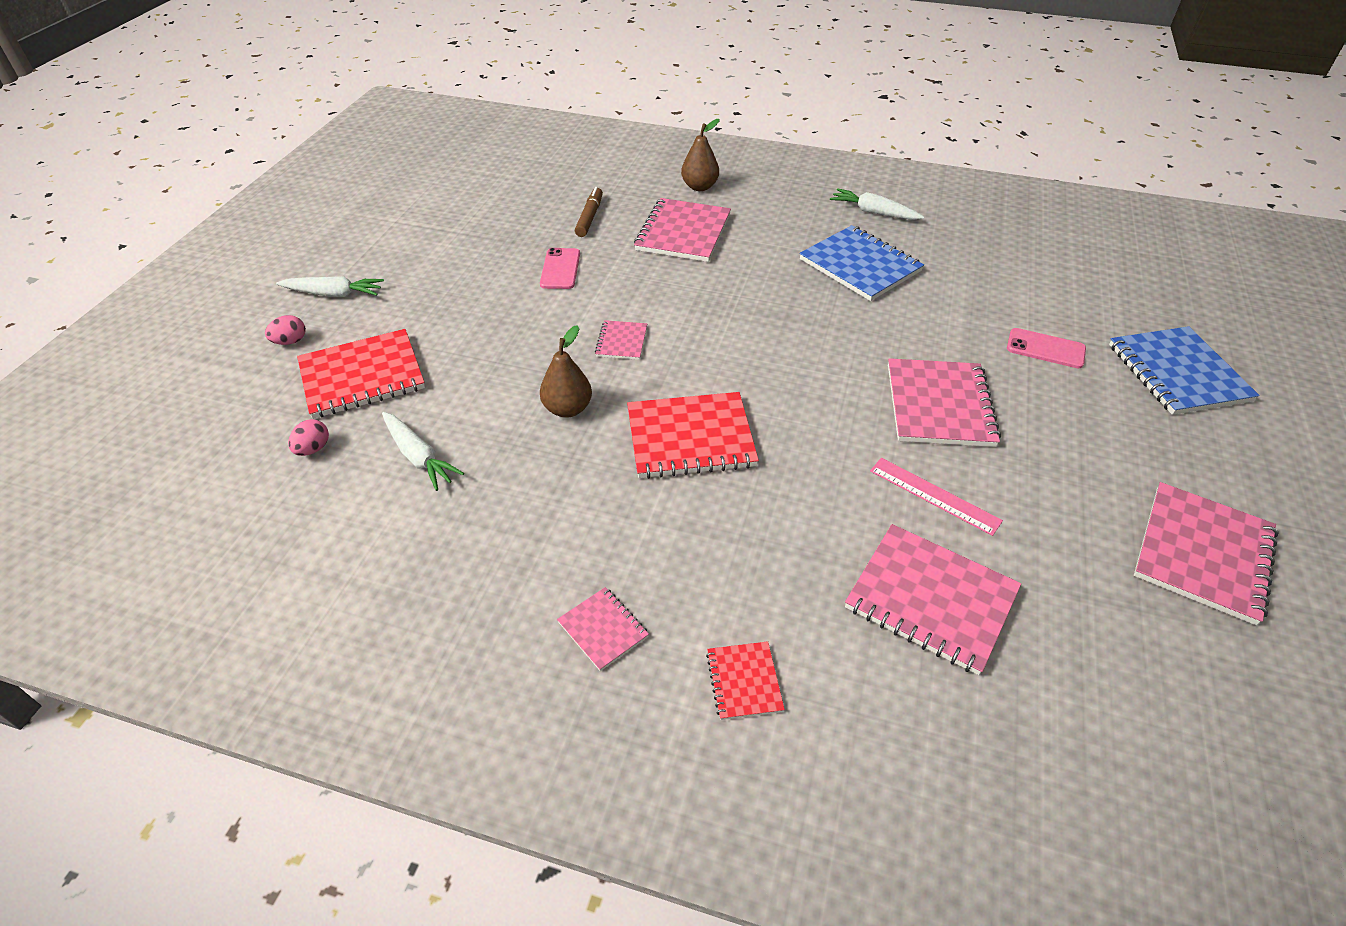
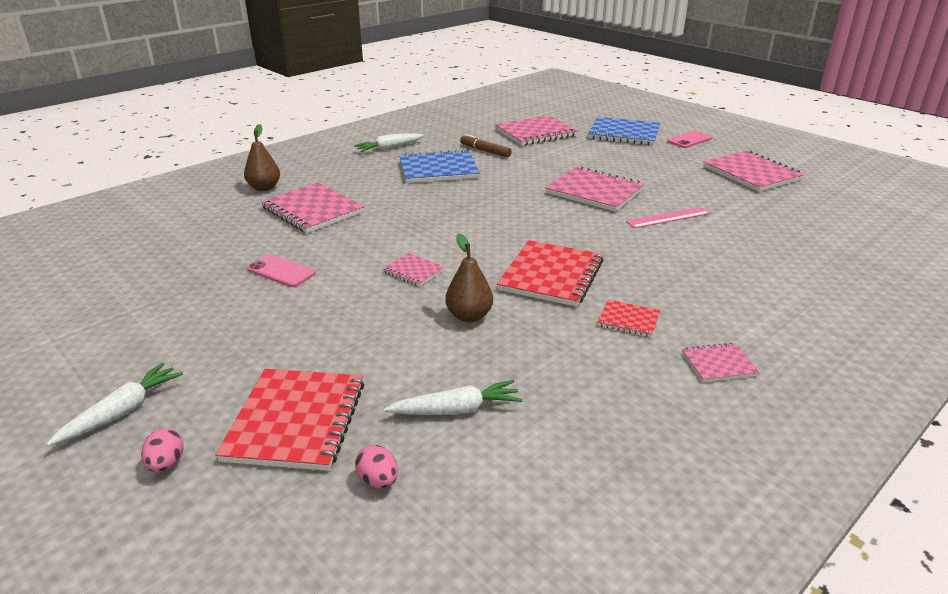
camera: 60 degrees left, 15 degrees down
(589, 217) = (228, 239): brown marker -> brown marker (485, 151)
(744, 681) = (787, 322): red notebook -> red notebook (628, 320)
(930, 599) = (748, 245): pink notebook -> pink notebook (535, 133)
(1045, 349) = (575, 152): pink phone -> pink phone (689, 140)

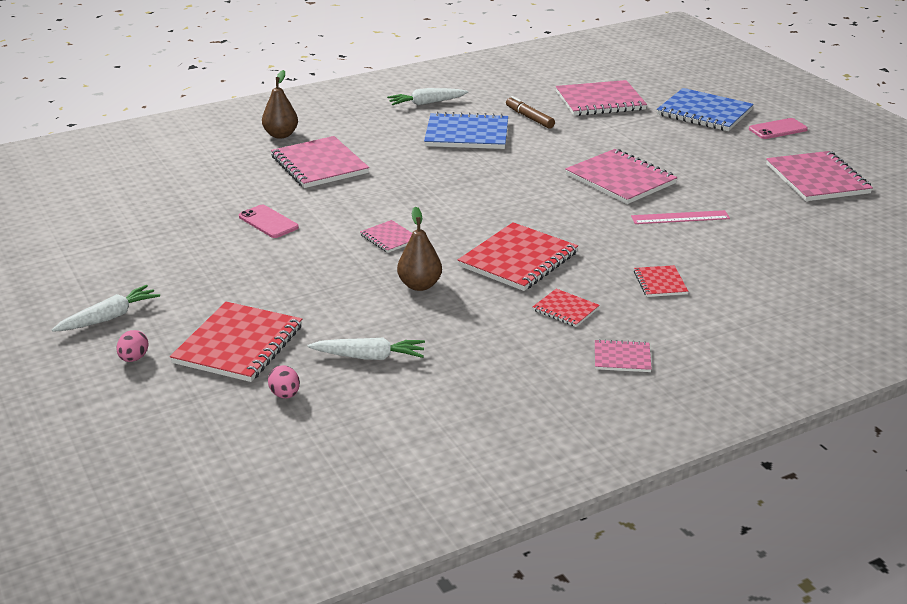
camera: 15 degrees right, 0 degrees up
(696, 279) = (660, 283): none -> red notebook

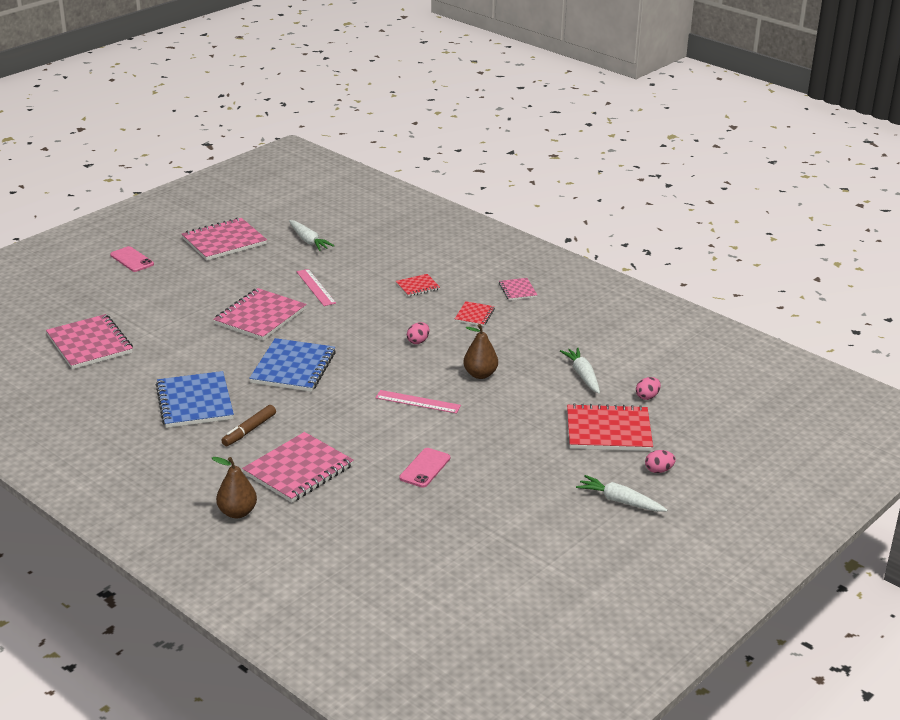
camera: 110 degrees left, 0 degrees up
(389, 238) = (418, 402): pink notebook -> pink ruler
(426, 103) = (122, 439): white carrot -> white carrot (308, 241)
(518, 260) = (418, 341): red notebook -> pink egg
(529, 118) = (143, 375): brown marker -> brown marker (249, 430)
(704, 112) = (104, 292): blue notebook -> blue notebook (293, 367)

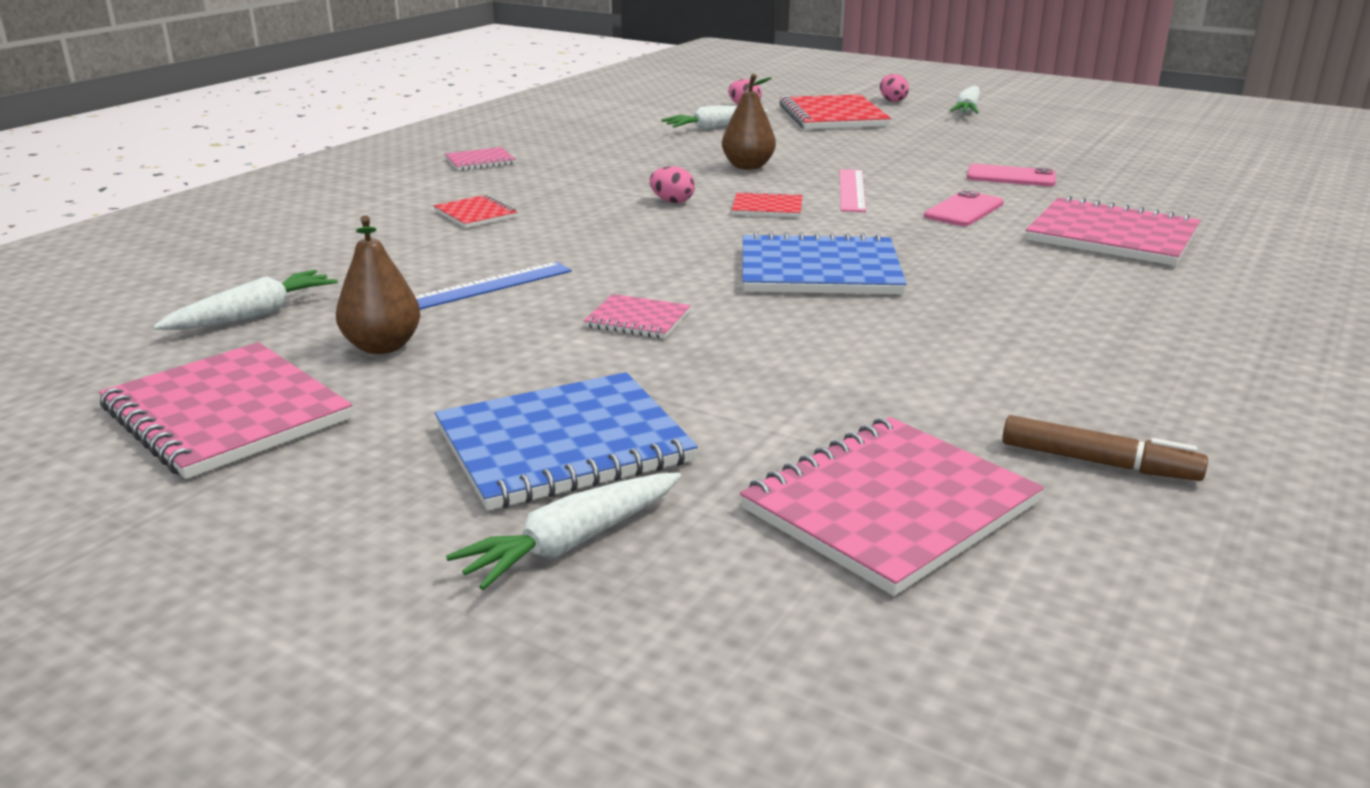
camera: 100 degrees left, 5 degrees down
(108, 293) = (572, 543): none -> white carrot
(132, 260) = (329, 547): pink phone -> pink phone (964, 210)
(194, 402) = (1017, 333): blue notebook -> blue notebook (563, 445)
(237, 512) = (1272, 259): brown pear -> brown pear (383, 347)
(249, 430) = (1052, 278): brown marker -> brown marker (1098, 462)
(260, 316) = (637, 320): pink notebook -> pink notebook, size x0.51
(316, 287) = (490, 285): pink ruler -> blue ruler
(474, 315) = (569, 178): red notebook -> red notebook (767, 207)

